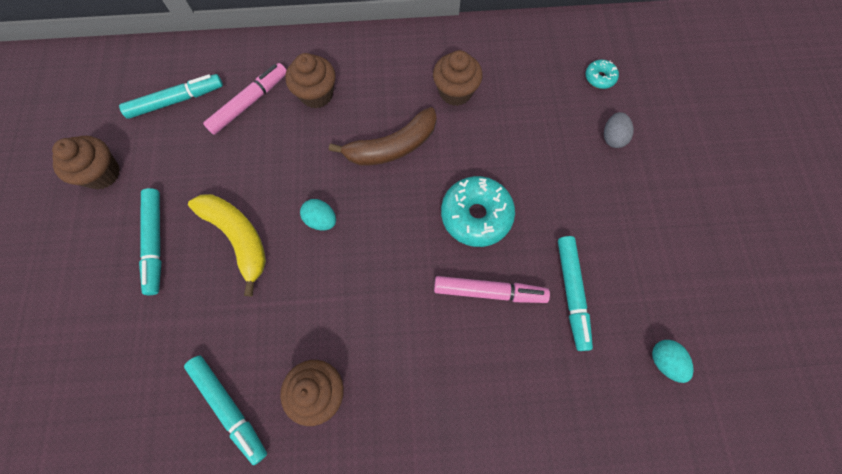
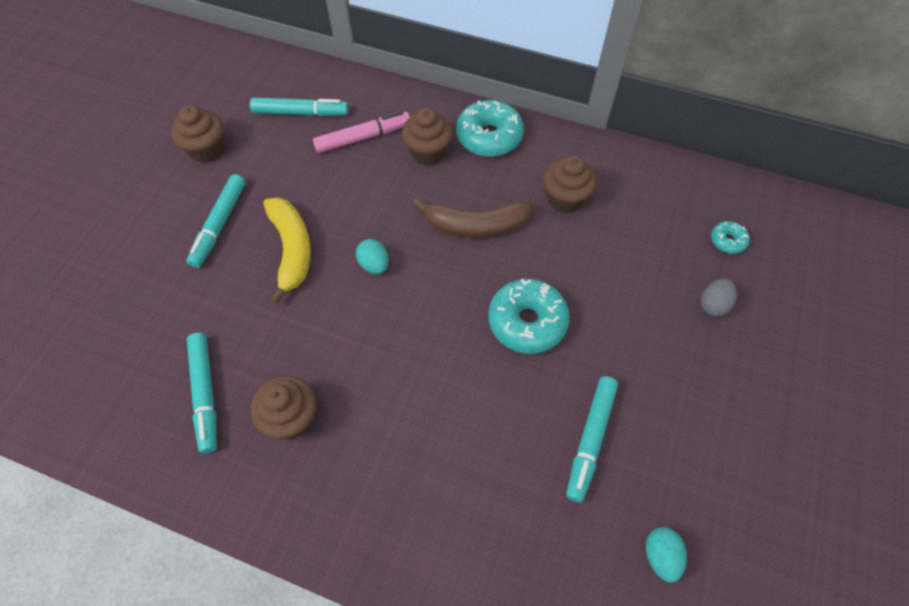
camera: 25 degrees right, 10 degrees down
(363, 59) = (489, 137): none -> turquoise donut
(488, 291) = (503, 399): pink marker -> none

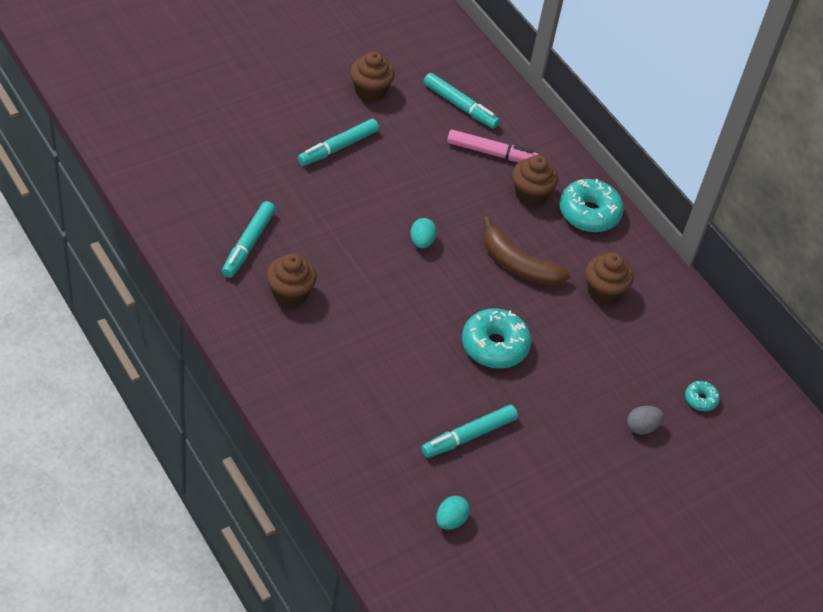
camera: 30 degrees right, 10 degrees down
(291, 250) = (373, 195): yellow banana -> none

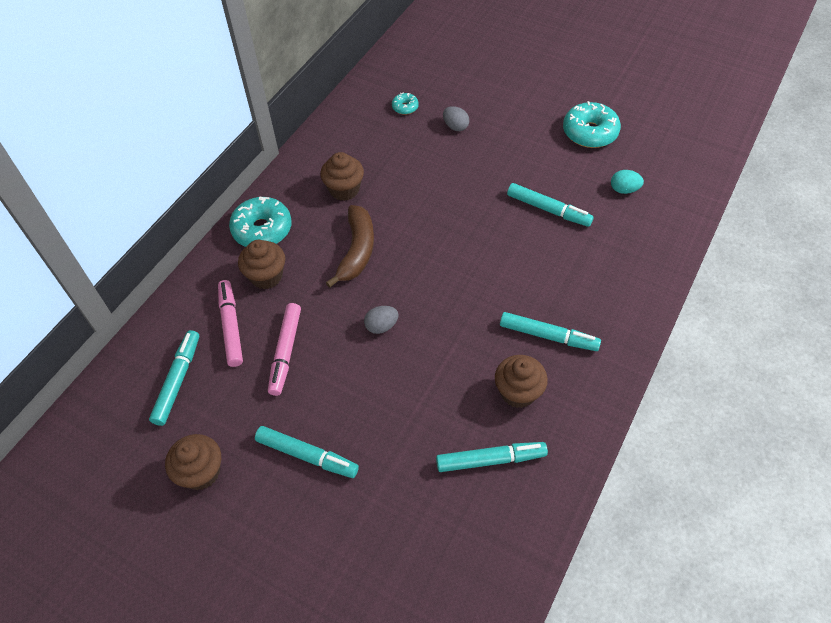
camera: 110 degrees left, 5 degrees up
(326, 345) = (547, 336): none -> turquoise marker
(421, 242) = (381, 326): turquoise egg -> grey egg
(441, 174) = (286, 351): none -> pink marker
(494, 346) = (453, 230): turquoise donut -> turquoise donut (589, 132)

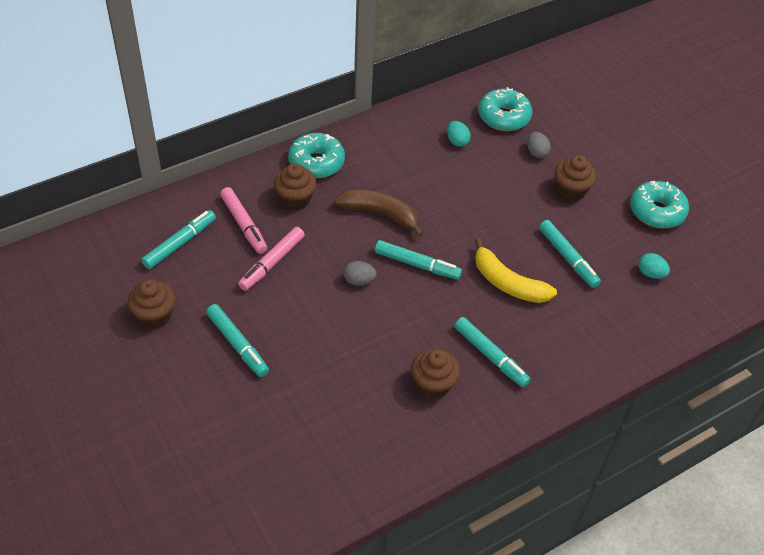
camera: 25 degrees right, 5 degrees down
(231, 327) = (244, 224): pink marker -> pink marker turned 135 degrees clockwise
(344, 190) = (404, 161): brown cupcake -> brown cupcake (570, 191)
(357, 251) = (380, 214): brown banana -> brown banana turned 105 degrees counterclockwise
(379, 148) = (457, 141): none -> turquoise egg
(405, 107) = (504, 117): turquoise donut -> turquoise donut, size x2.02
(490, 460) = (373, 421): turquoise marker -> turquoise marker (416, 264)
(515, 259) = (508, 283): none -> yellow banana

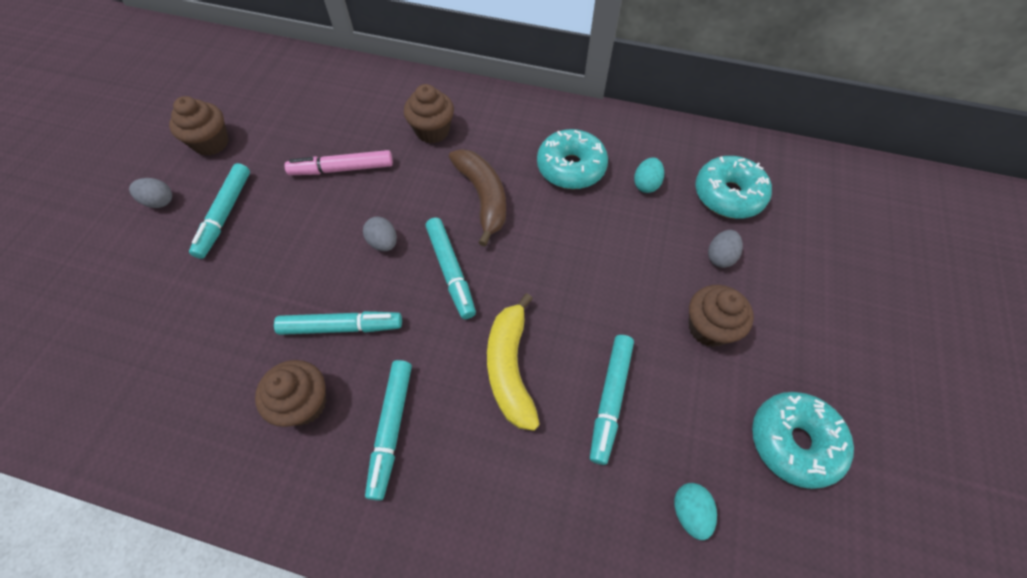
camera: 50 degrees right, 10 degrees up
(179, 244) = (304, 101): turquoise marker -> turquoise marker (340, 327)
(179, 373) = (159, 201): none -> grey egg
(244, 224) = (367, 121): pink marker -> none
(316, 162) = (491, 112): turquoise donut -> turquoise donut (571, 167)

